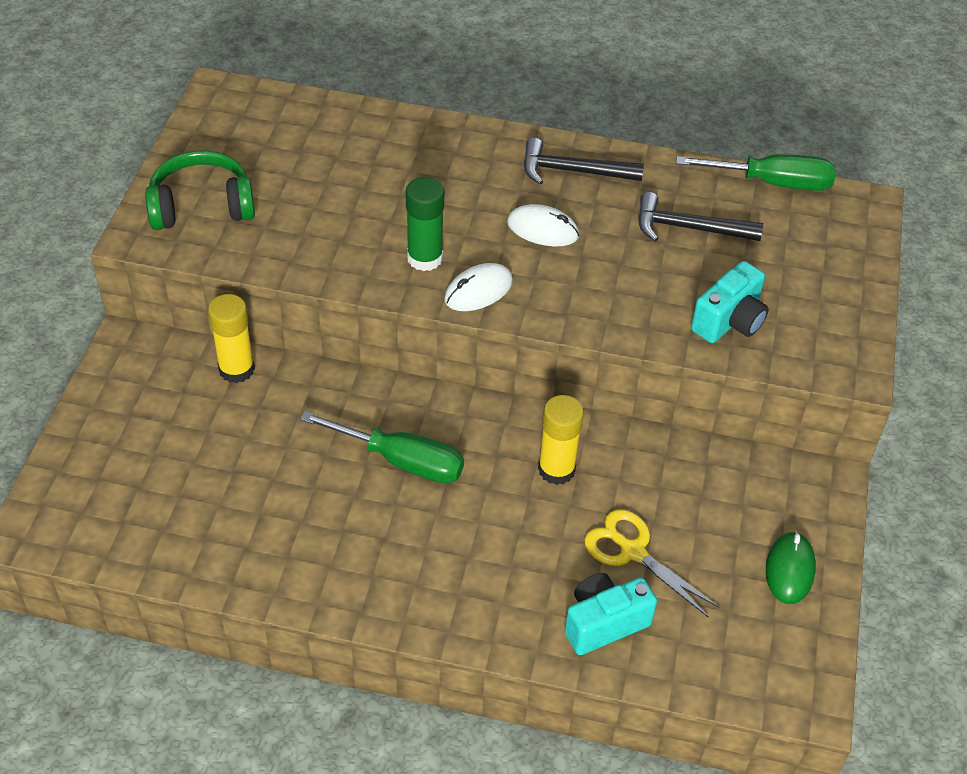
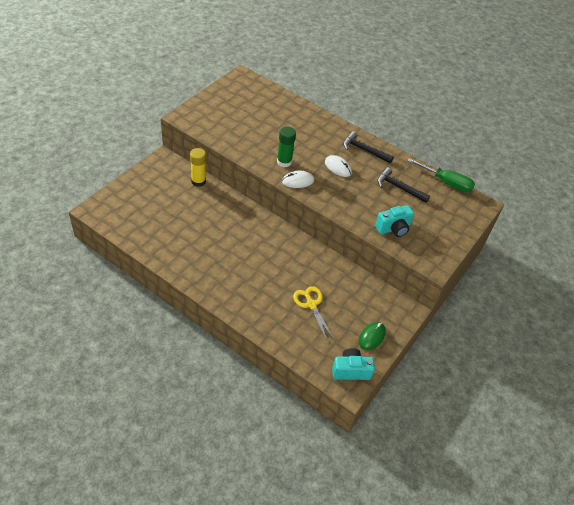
camera: 20 degrees right, 0 degrees up
(202, 206) = (211, 114): green headphones -> none
(401, 461) = (240, 237): green screwdriver -> none
(556, 469) = (299, 263): yellow glue stick -> none
(604, 623) = (283, 326): turquoise camera -> turquoise camera (351, 371)

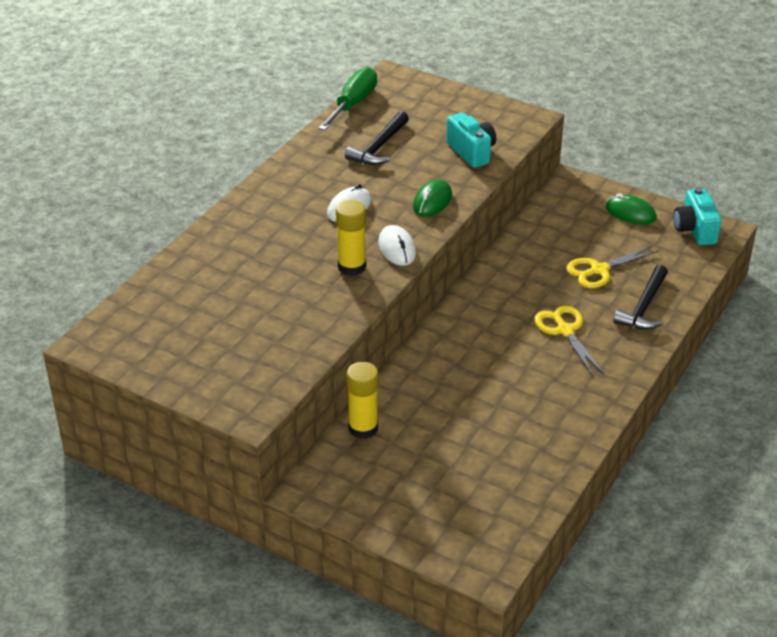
camera: 90 degrees left, 10 degrees down
(256, 275) = (565, 331): none -> yellow scissors
(284, 162) = (351, 267): green glue stick -> yellow glue stick
(341, 202) = (432, 201): none -> green mouse
(364, 150) = (295, 182): black hammer -> black hammer (644, 307)

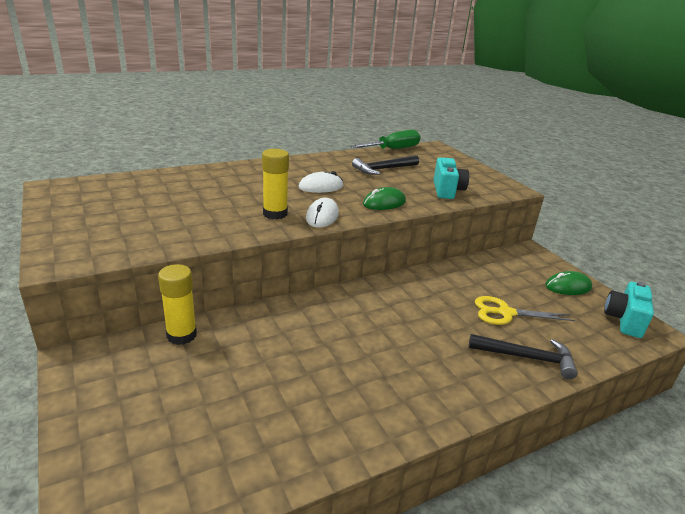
camera: 30 degrees right, 10 degrees down
(565, 331) = (432, 343): yellow scissors -> none
(630, 213) = (568, 287): green mouse -> green mouse turned 75 degrees counterclockwise
(644, 307) = (527, 357): black hammer -> black hammer turned 135 degrees counterclockwise

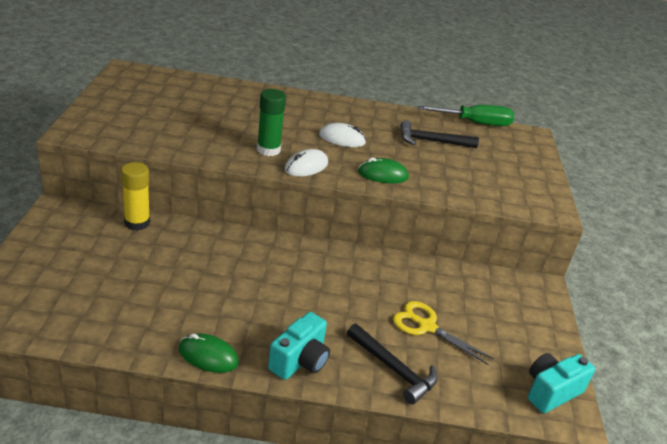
camera: 30 degrees right, 5 degrees up
(275, 214) = (268, 150): yellow glue stick -> green glue stick
(447, 190) = (469, 185): turquoise camera -> turquoise camera (300, 361)
(568, 287) = (533, 336): green mouse -> green mouse (208, 356)

